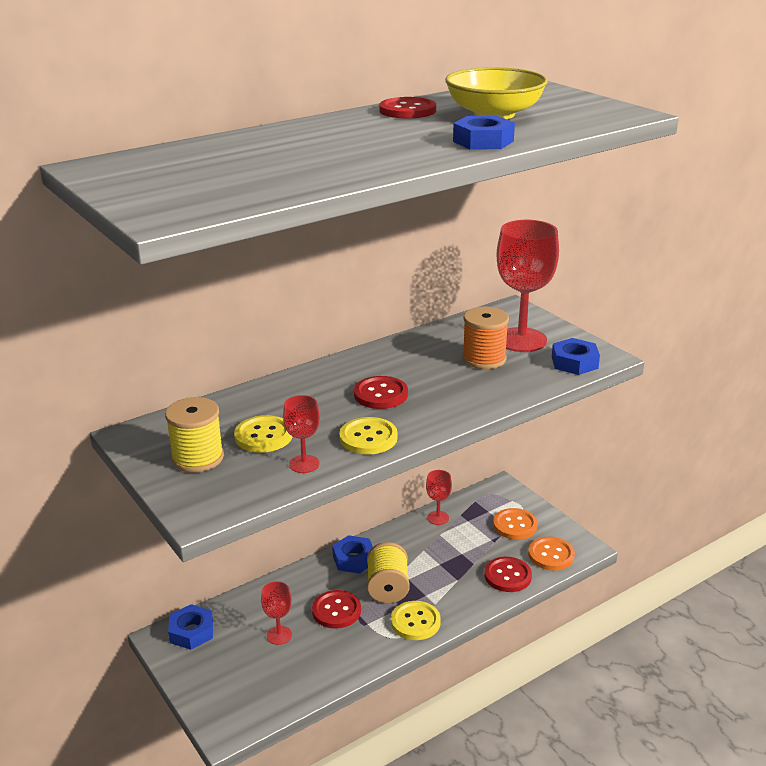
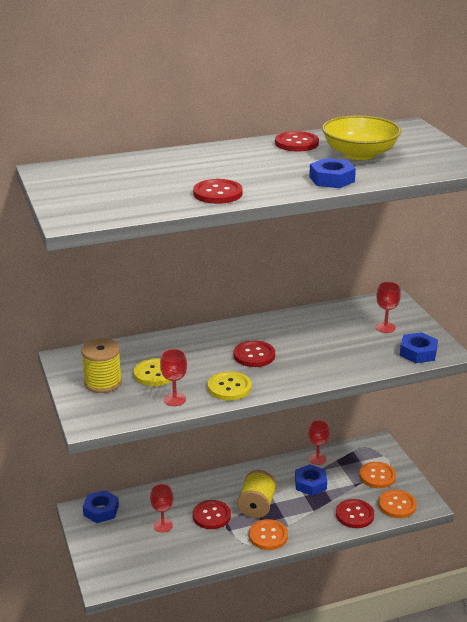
camera: 15 degrees right, 0 degrees up
(349, 169) = (217, 193): none -> red button
(354, 559) = (239, 479): blue nut -> blue nut (310, 484)
(415, 622) = (268, 536): yellow button -> orange button
(484, 359) = (347, 339): orange spool -> none
(521, 340) = (385, 327): red goblet -> red goblet, size x0.49

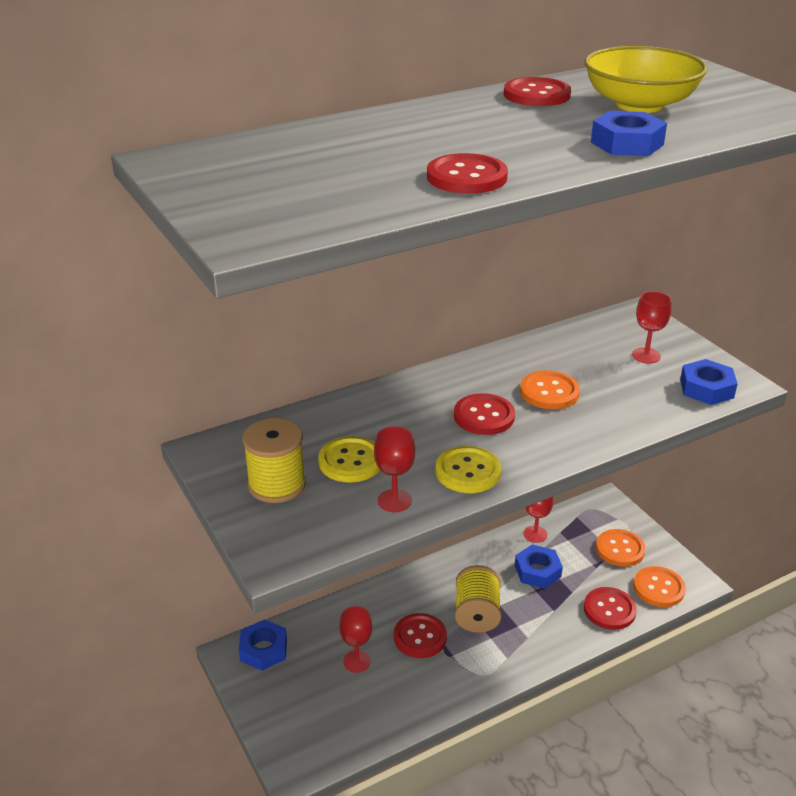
camera: 10 degrees left, 5 degrees up
(268, 536) = (505, 657): orange button -> orange button (549, 392)

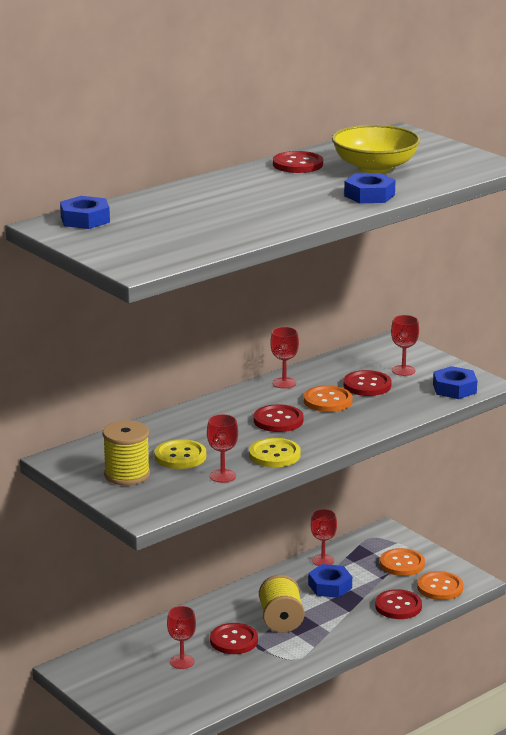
camera: 10 degrees left, 10 degrees down
(263, 650) = (95, 662): blue nut -> blue nut (85, 219)
(466, 177) = (265, 223): red button -> red button (367, 385)
(502, 361) = (284, 383): none -> red goblet

